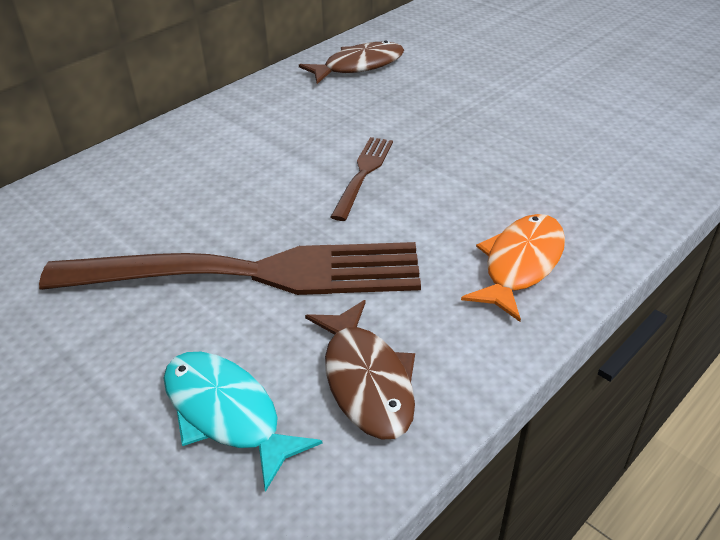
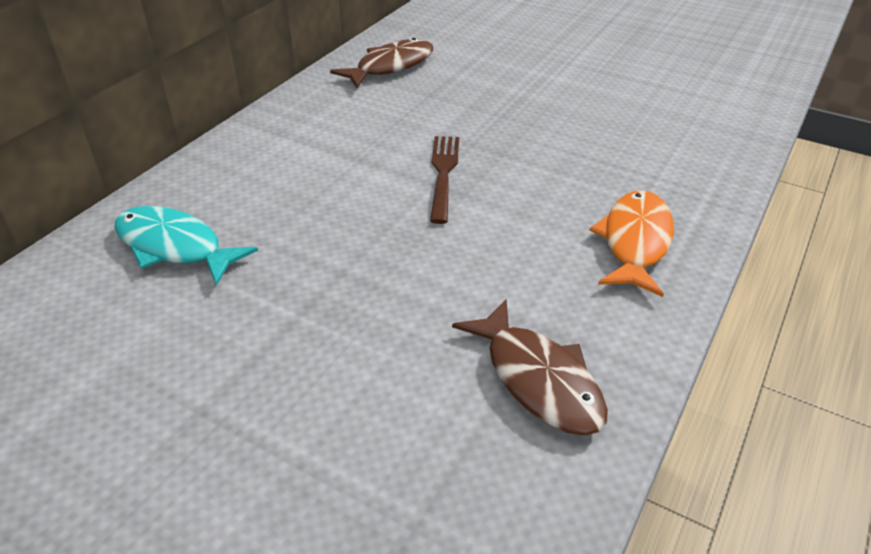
camera: 15 degrees left, 0 degrees up
(226, 413) = (410, 440): turquoise fish -> turquoise fish (174, 247)
(250, 273) = (370, 291): brown fork -> none

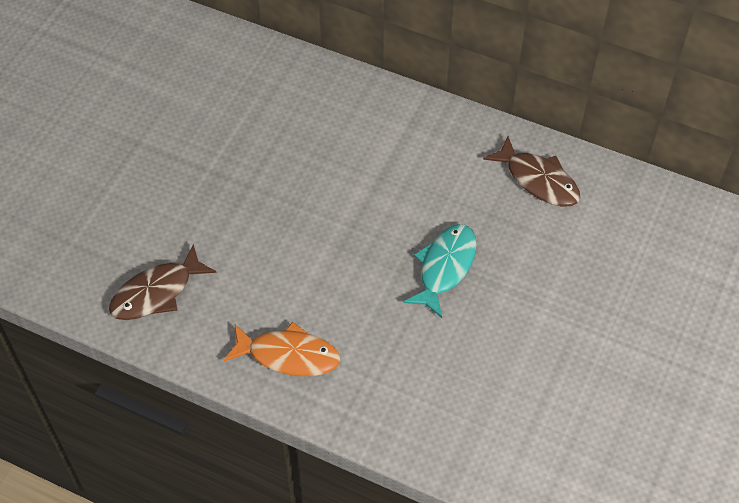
camera: 85 degrees right, 15 degrees up
(174, 247) = (268, 96): turquoise fish -> turquoise fish (445, 267)
(443, 174) = (365, 232): brown fork -> none

